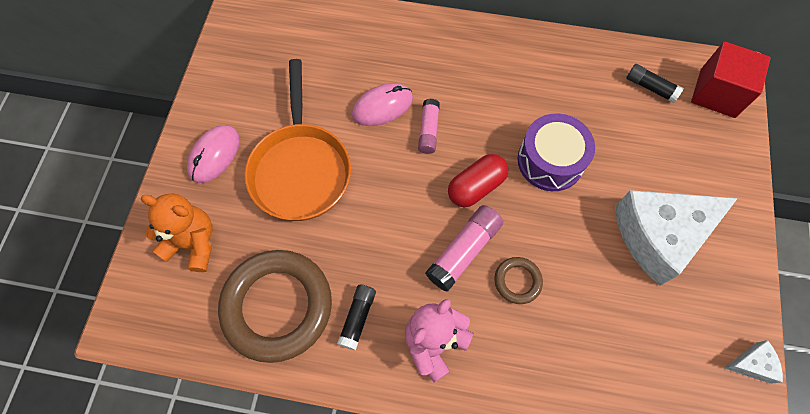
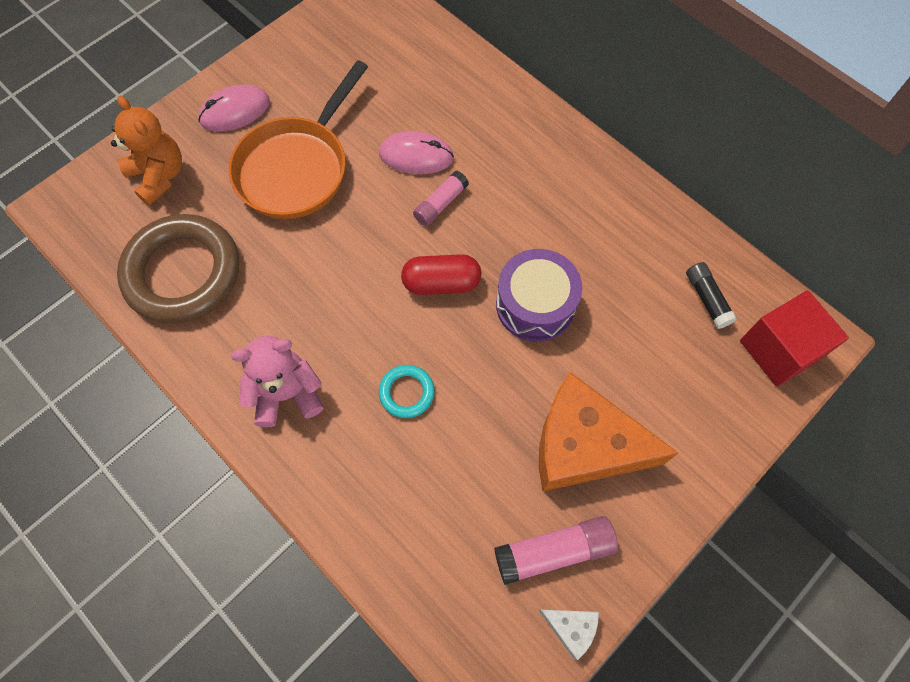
camera: 35 degrees right, 0 degrees up
(358, 318) = (240, 328): black glue stick -> none
(464, 251) = (380, 333): pink glue stick -> pink glue stick (554, 551)
(517, 281) = (406, 393): brown ring -> turquoise ring
(659, 236) = (584, 445): white cheese -> orange cheese

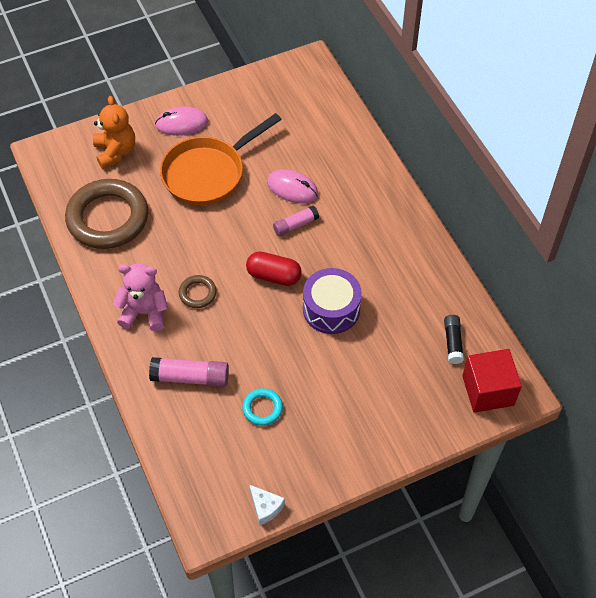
camera: 20 degrees right, 10 degrees down
(349, 341) = (197, 293): none -> brown ring
(406, 393) = (221, 336): turquoise ring -> turquoise ring (262, 408)
(554, 551) = (275, 461): pink glue stick -> pink glue stick (190, 377)
(584, 445) = (324, 405): orange cheese -> none

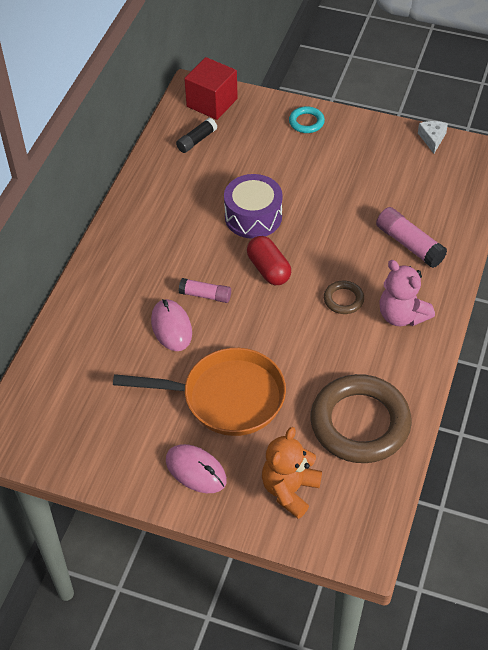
camera: 135 degrees left, 5 degrees down
(262, 408) = (375, 191): turquoise ring -> turquoise ring (306, 122)

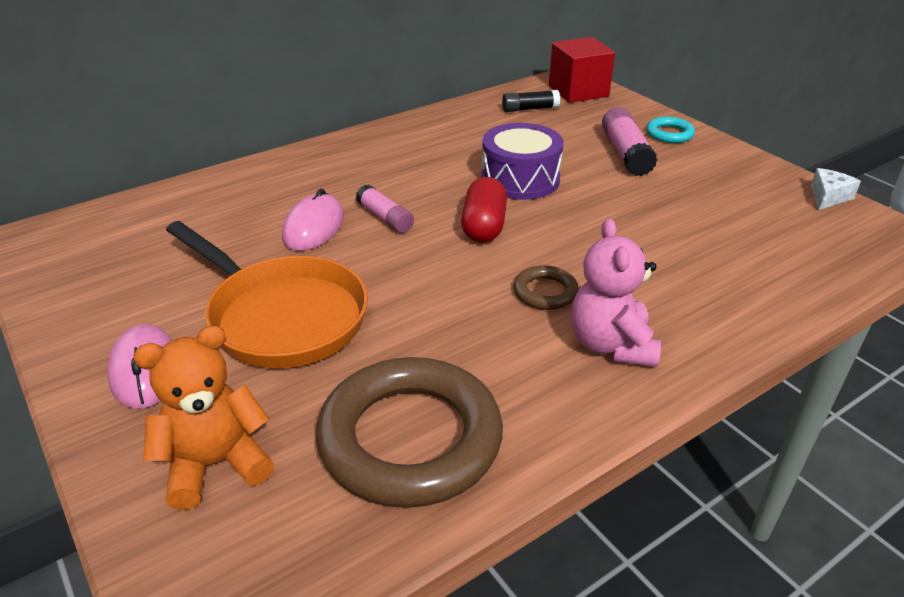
camera: 35 degrees right, 15 degrees down
(409, 244) = (698, 277): pink glue stick -> pink glue stick (625, 153)

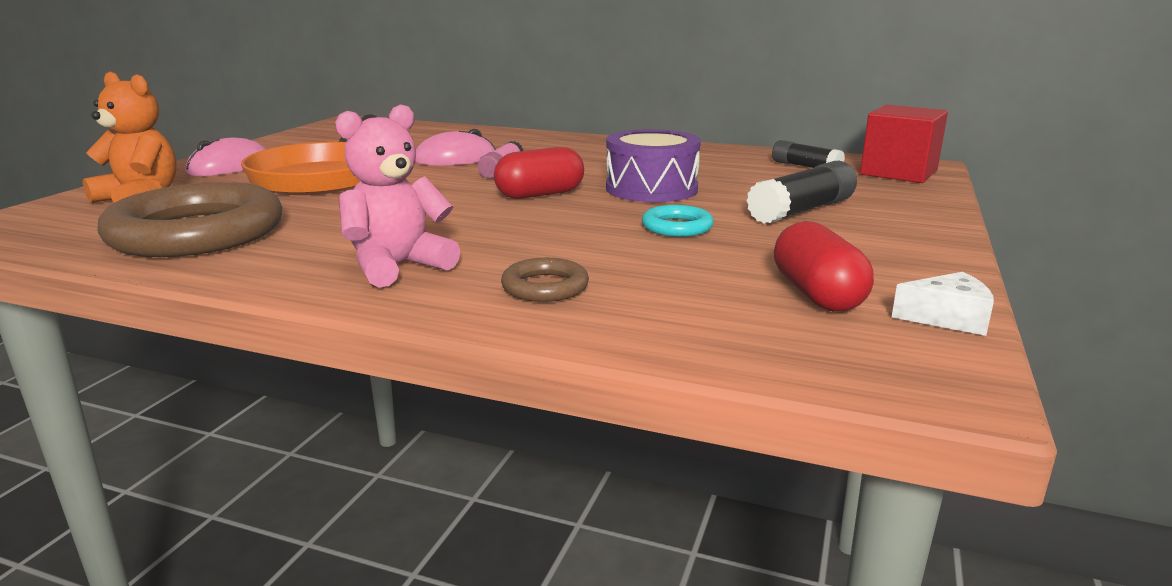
camera: 55 degrees right, 15 degrees down
(545, 292) = (458, 231): brown ring -> brown ring (545, 287)
(625, 153) = (802, 210): pink glue stick -> black glue stick
(669, 134) = (902, 218): turquoise ring -> turquoise ring (677, 227)
(774, 214) = (817, 294): none -> red capsule

